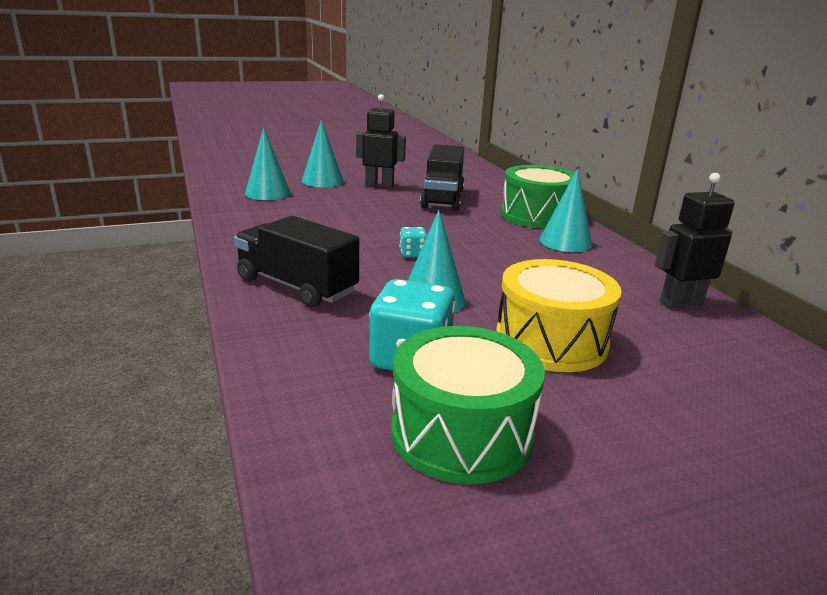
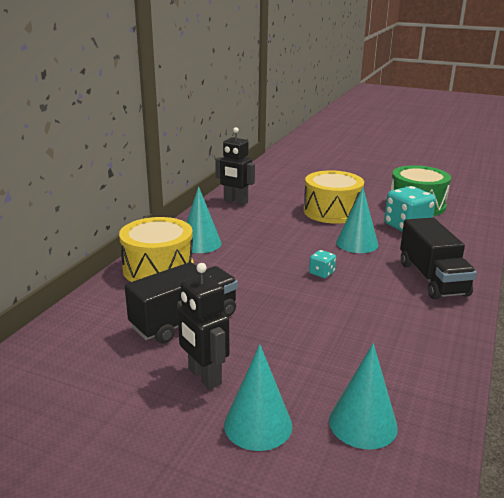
camera: 135 degrees left, 0 degrees up
(536, 216) = (158, 268): green drum -> yellow drum

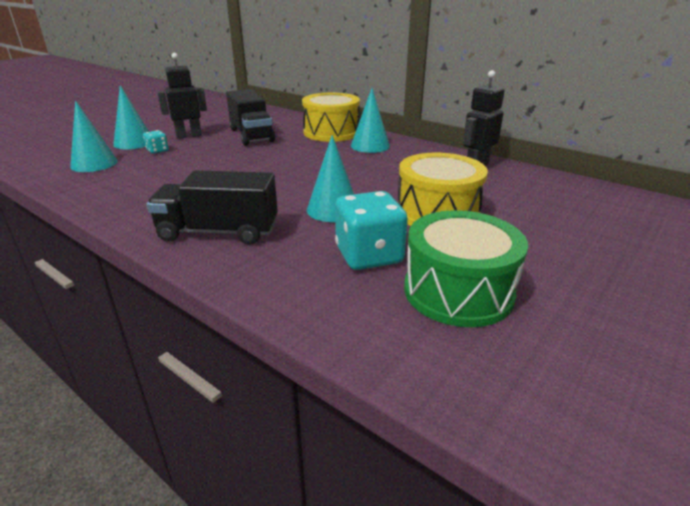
camera: 105 degrees right, 5 degrees up
(321, 273) = (279, 181): turquoise dice -> turquoise dice (157, 151)

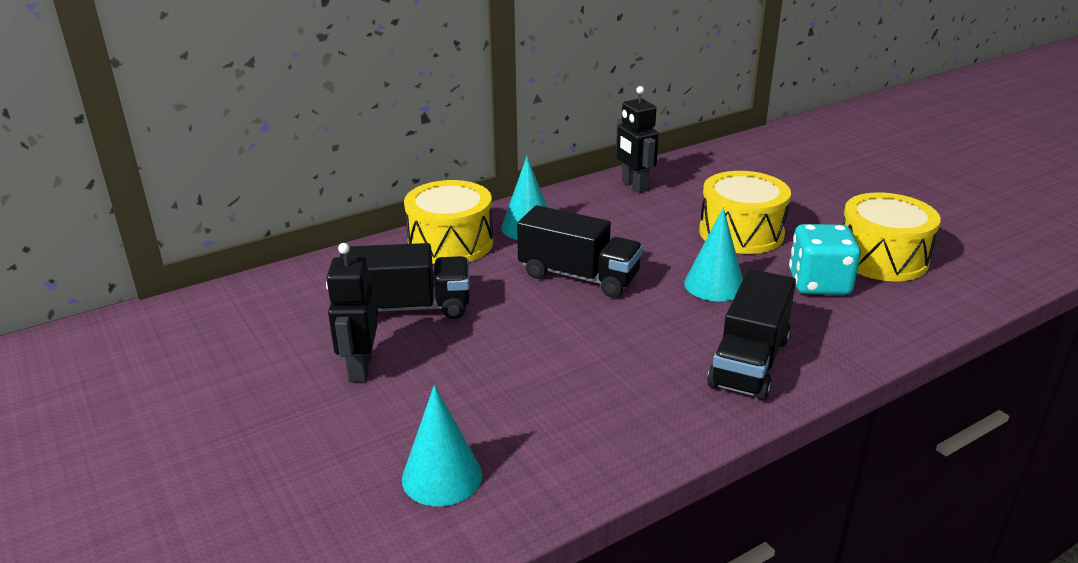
camera: 70 degrees left, 0 degrees up
(134, 142) = (350, 432): turquoise cone -> none
(157, 151) = (419, 404): turquoise dice -> none
(314, 166) = (578, 276): none -> black truck
(458, 291) = (881, 258): green drum -> yellow drum

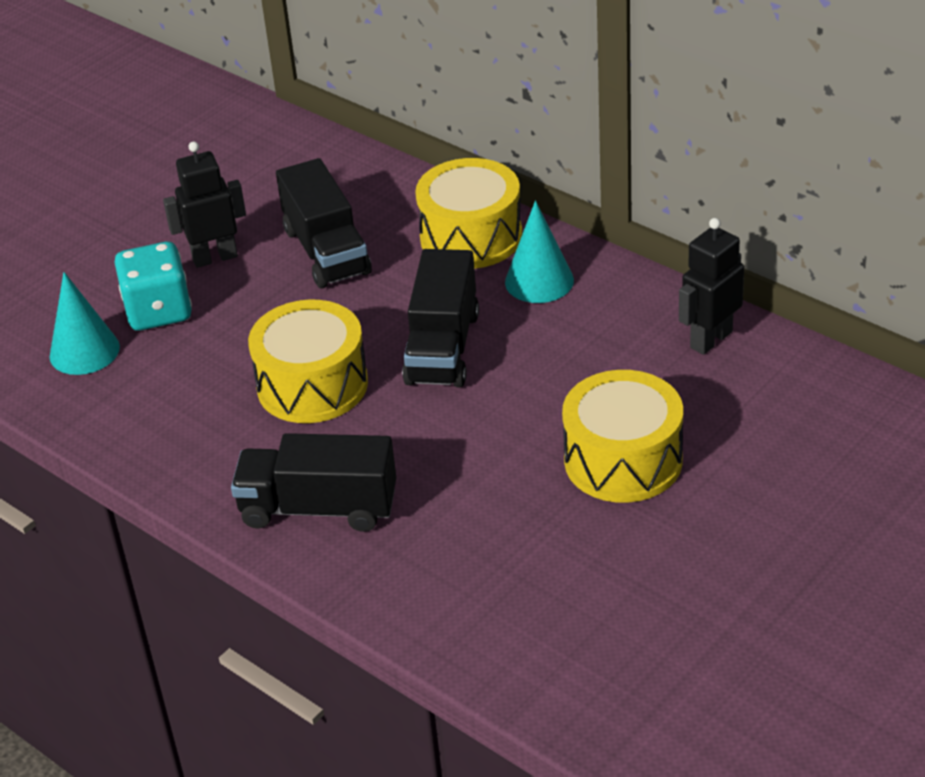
camera: 75 degrees right, 10 degrees up
(714, 285) = (473, 457): turquoise cone -> none
(819, 283) = (518, 547): turquoise dice -> turquoise dice (158, 311)
(881, 258) = (620, 603): yellow drum -> yellow drum (312, 385)

